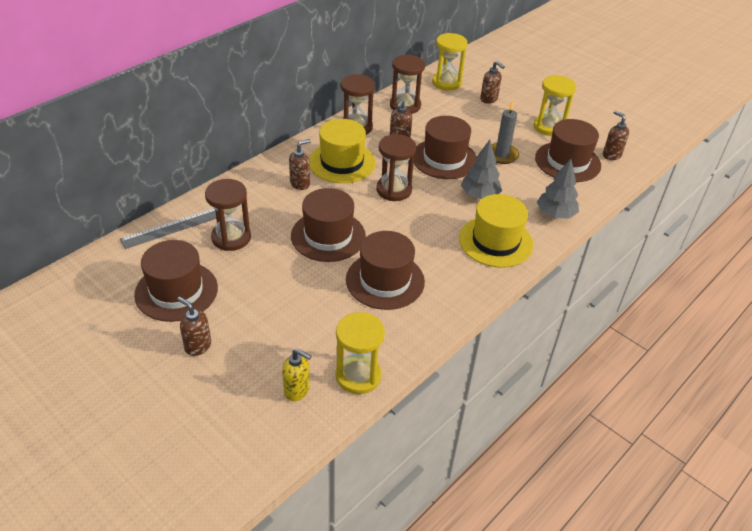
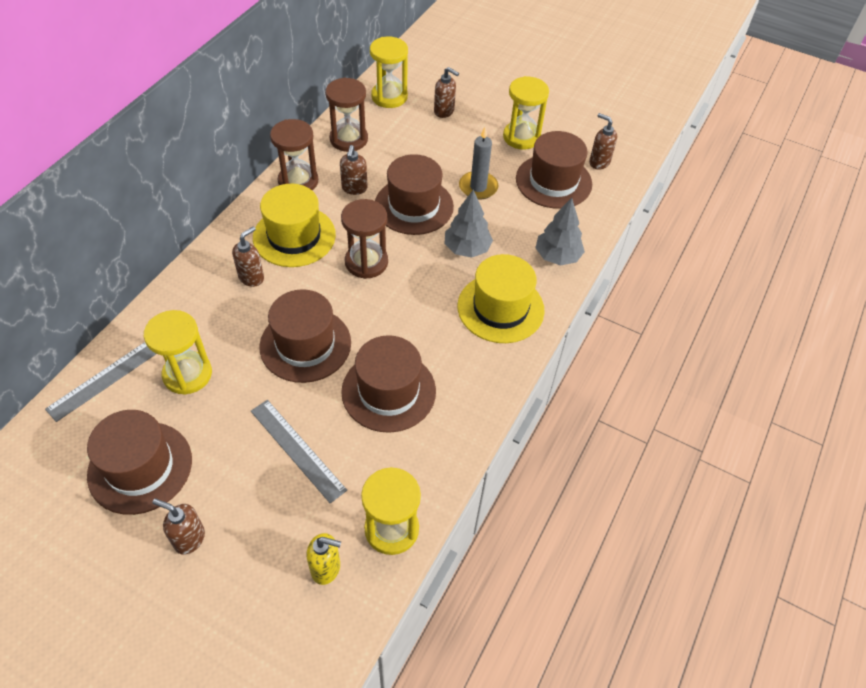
camera: 15 degrees left, 10 degrees up
(231, 238) = (187, 374): brown hourglass -> yellow hourglass
(299, 305) = (297, 449): none -> grey ruler

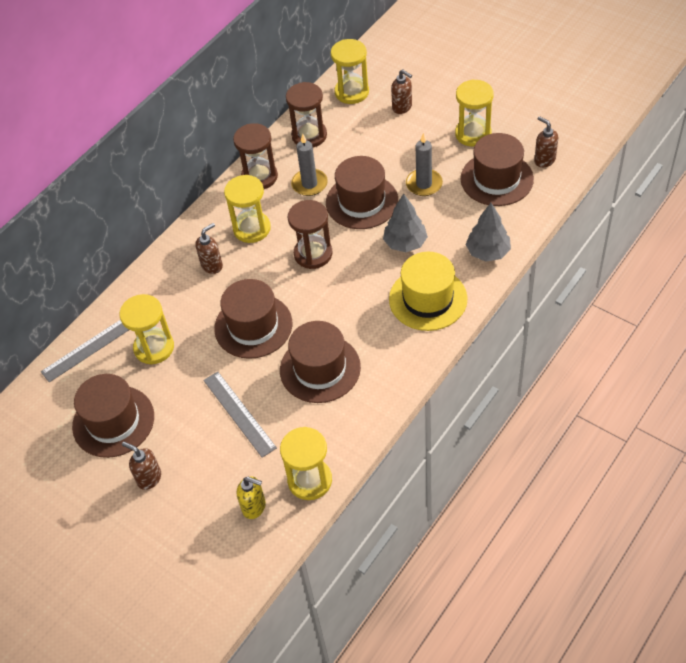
camera: 15 degrees right, 0 degrees up
(294, 236) = (252, 228): yellow hat -> yellow hourglass
(354, 188) = (309, 184): brown soap dispenser -> grey candle

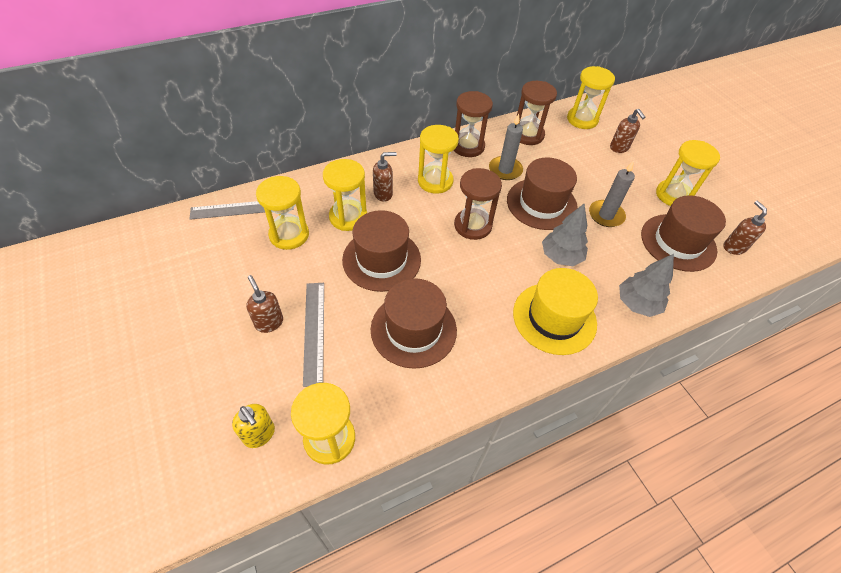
camera: 20 degrees right, 0 degrees up
(113, 421) = (209, 278): brown hat -> none
(149, 478) = (194, 347): brown soap dispenser -> brown soap dispenser (269, 322)
(195, 304) = (348, 217): none -> yellow hourglass

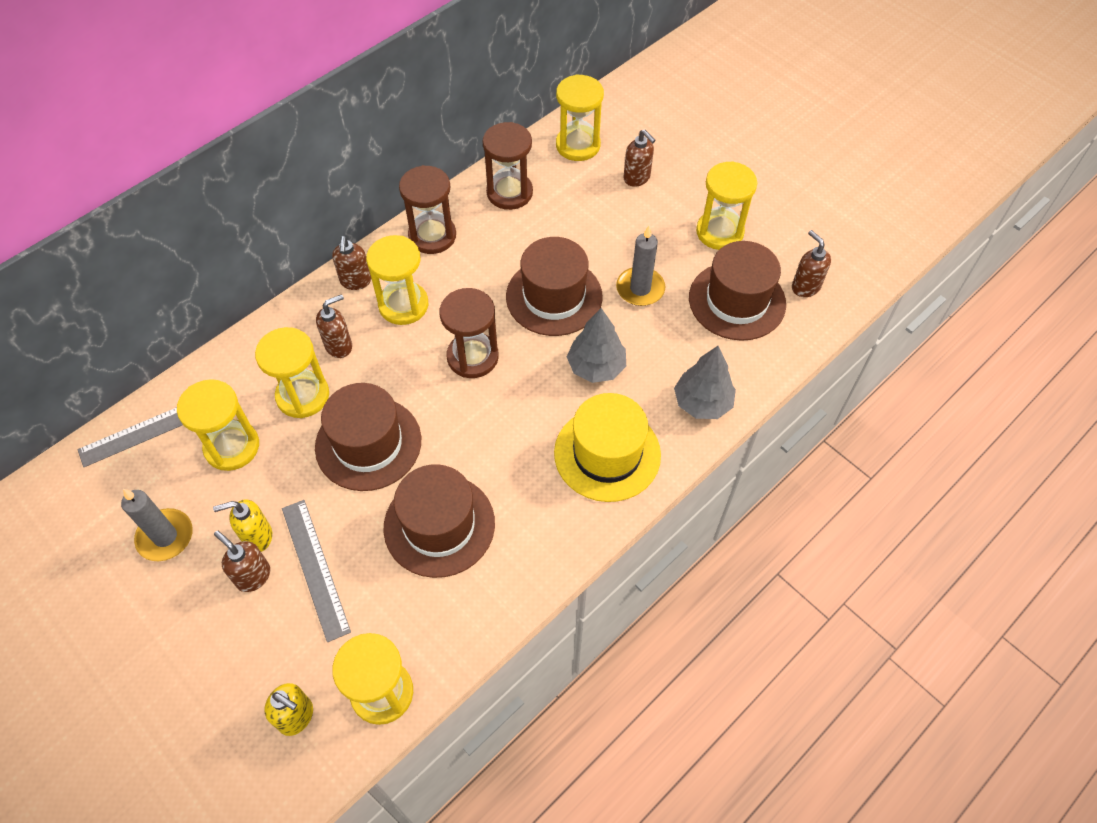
camera: 15 degrees left, 5 degrees up
(282, 297) = (257, 537): none -> yellow soap dispenser
(408, 159) = (355, 281): none -> brown soap dispenser
(505, 170) = (493, 258): grey candle -> grey candle (165, 536)

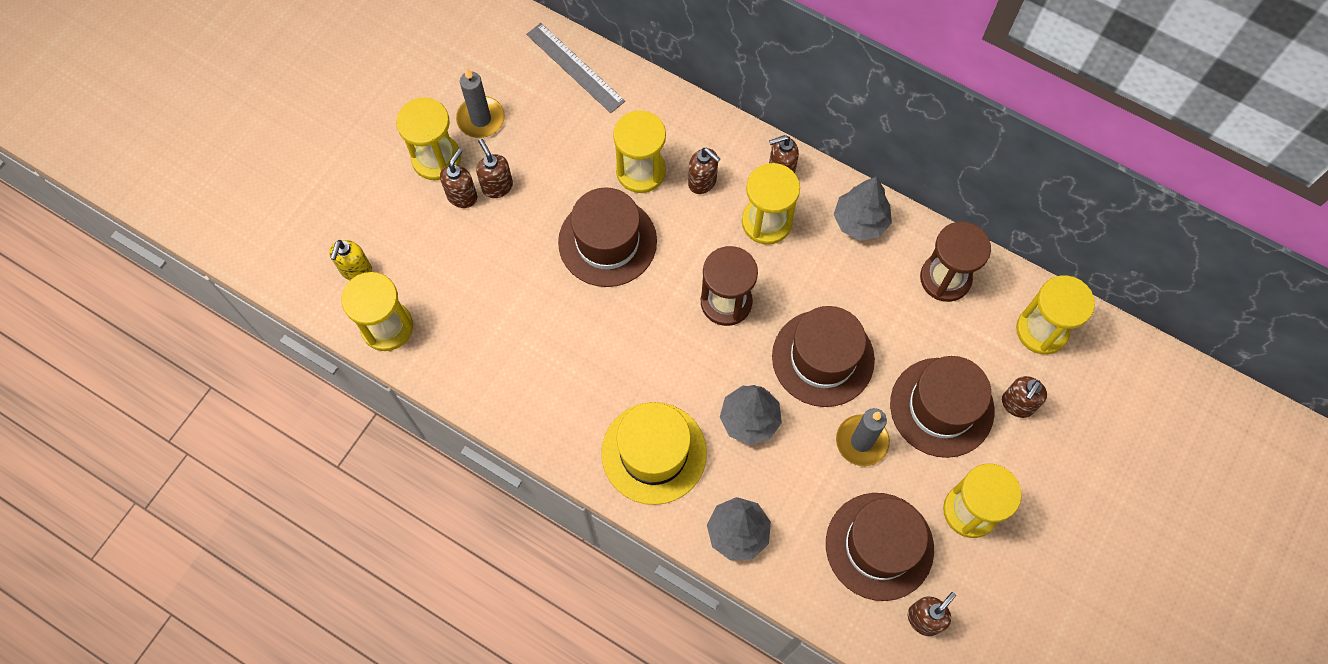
camera: 75 degrees right, 10 degrees up
(232, 447) = (574, 135): yellow hourglass -> yellow hourglass (436, 159)
(257, 537) = (497, 186): yellow soap dispenser -> brown soap dispenser
(315, 568) = (480, 240): grey ruler -> none
(432, 236) = (860, 221): brown hourglass -> grey tree
(439, 525) = (543, 325): brown hat -> brown hat (941, 407)

